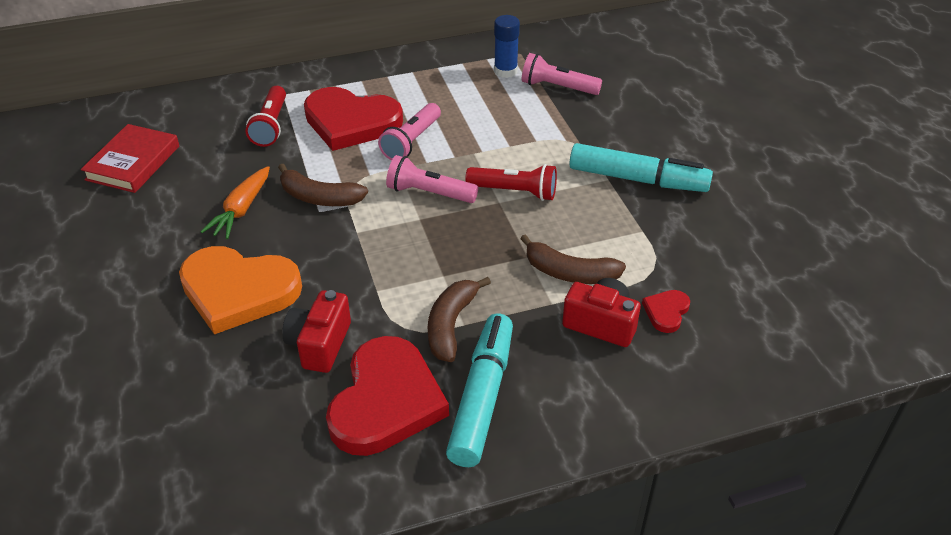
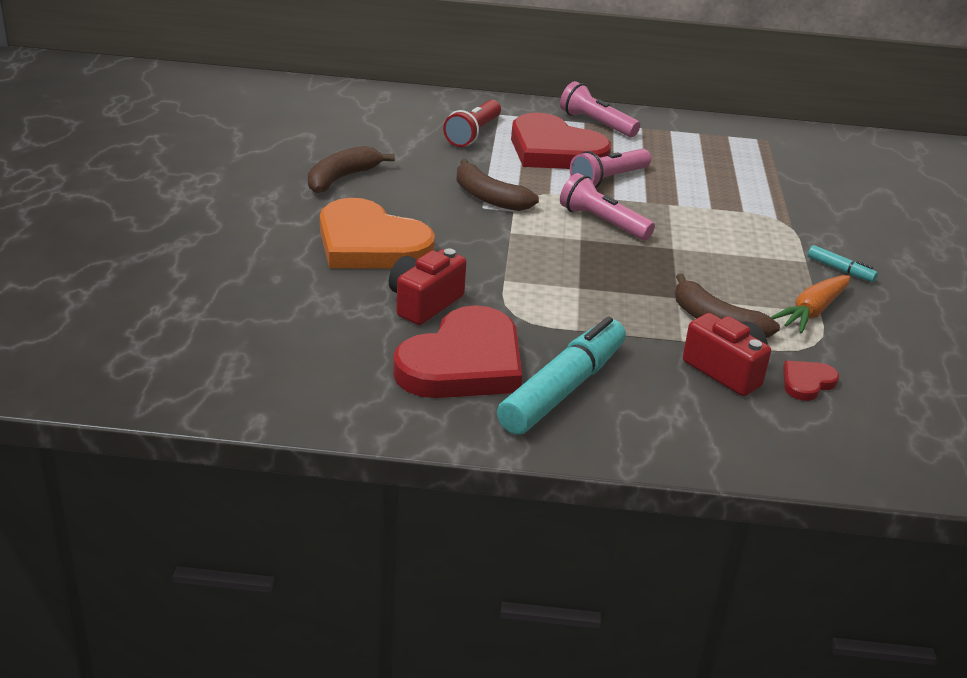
camera: 20 degrees right, 10 degrees down
(133, 163) = (328, 129): red book -> none
(241, 210) = (408, 187): orange carrot -> orange carrot (812, 312)
(451, 325) = (564, 326): brown banana -> brown banana (342, 178)
(505, 71) = (743, 150): blue glue stick -> none
(514, 192) = (694, 244): red flashlight -> none
(557, 87) = (793, 175): pink flashlight -> pink flashlight (596, 123)
(637, 179) = (840, 270): turquoise marker -> turquoise marker, size x0.44

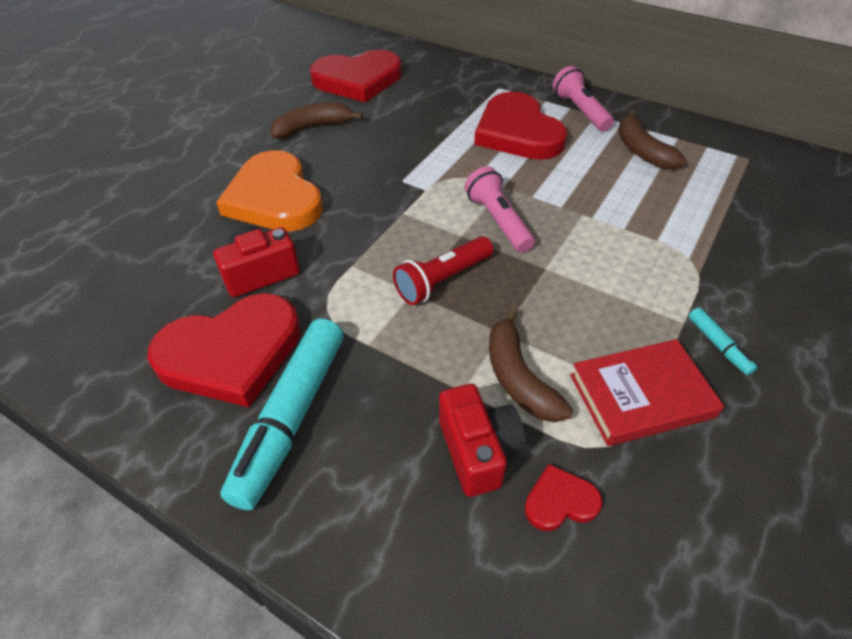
camera: 30 degrees right, 15 degrees up
(343, 127) = (358, 80): none -> red heart
(473, 134) = (458, 103): red flashlight -> red flashlight (442, 280)
(489, 197) = (416, 171): brown banana -> brown banana (641, 150)
(563, 389) = (291, 417): turquoise marker -> turquoise marker turned 135 degrees clockwise
(608, 179) = (543, 173): pink flashlight -> none
(812, 312) = (641, 396): orange carrot -> red book

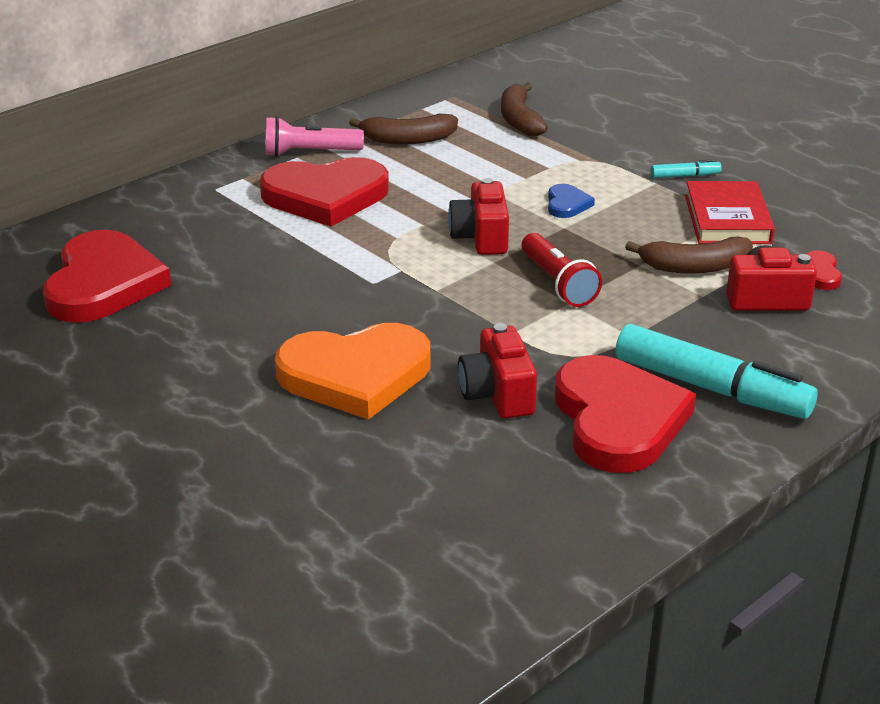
camera: 75 degrees left, 15 degrees down
(313, 128) = (206, 332): brown banana -> brown banana (519, 120)
(498, 221) = (481, 237): pink flashlight -> red camera
(591, 263) = (567, 204): none -> blue heart

